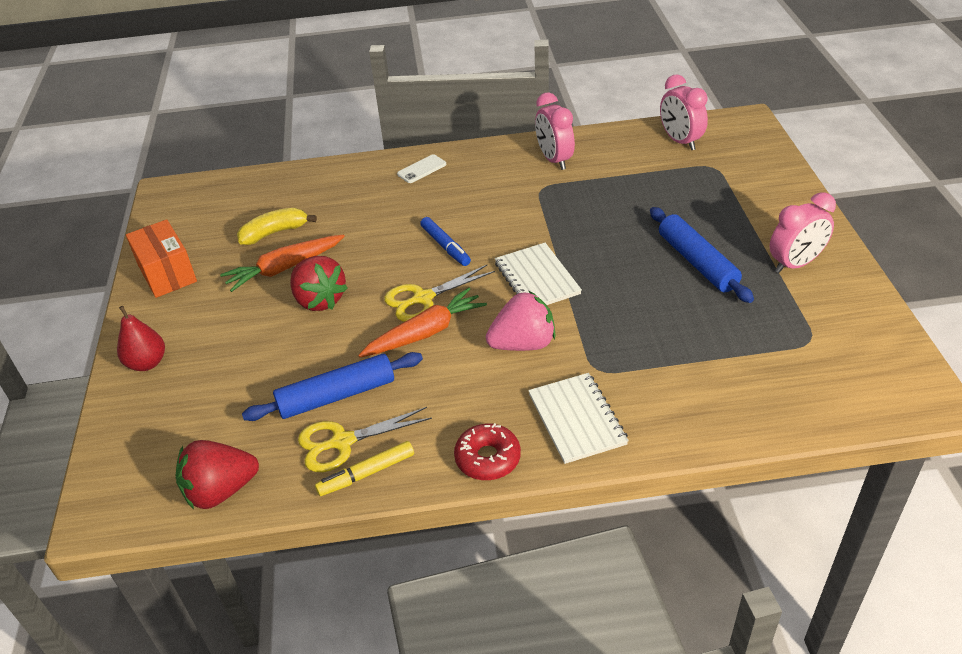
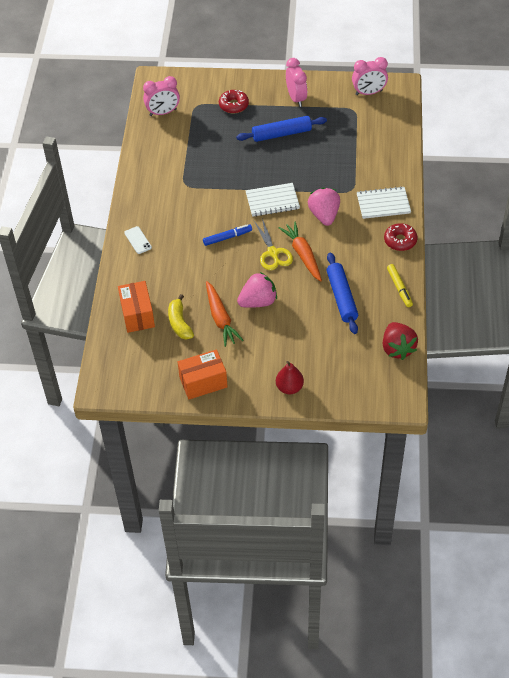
camera: 80 degrees left, 10 degrees up
(288, 195) = (137, 314): none -> orange box
(319, 300) = (258, 301): red strawberry -> pink strawberry
(342, 442) = (376, 296): yellow scissors -> none
(554, 160) = (157, 173): pink clock -> pink clock (368, 93)
(735, 201) = (233, 105): none -> red donut

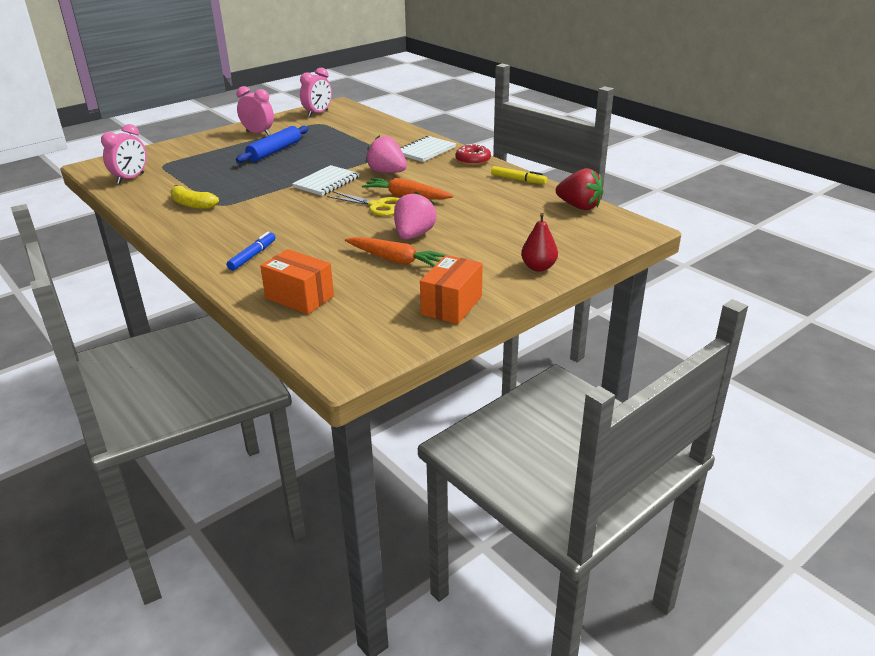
camera: 45 degrees left, 20 degrees down
(138, 240) = (220, 253): white phone -> none
(179, 323) = (357, 281): yellow banana -> yellow banana (192, 205)
(227, 237) = (317, 215): blue marker -> blue marker (252, 256)
(233, 105) = (202, 153): red donut -> none
(341, 297) = (482, 202): blue rolling pin -> none

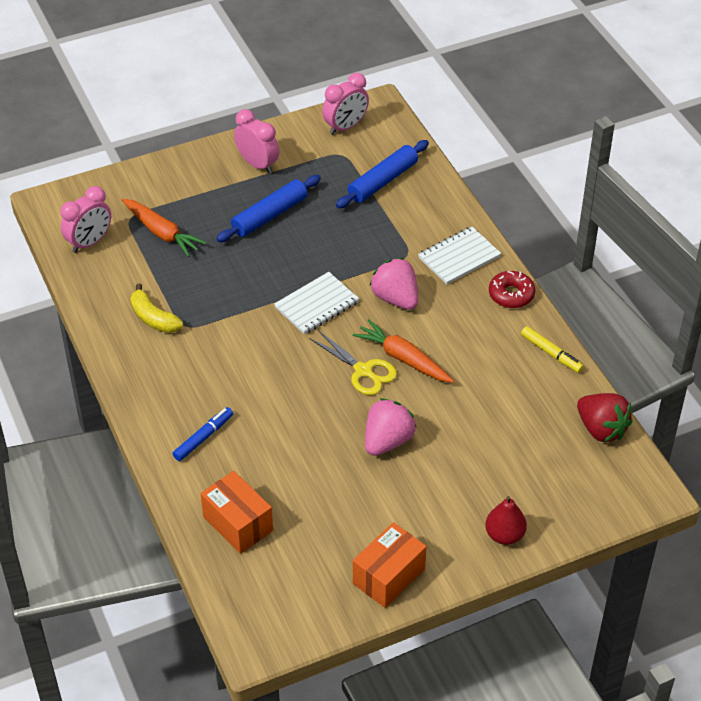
camera: 15 degrees right, 15 degrees up
(354, 129) = (383, 181): none -> blue rolling pin
(395, 260) = (354, 483): orange carrot -> orange carrot (162, 233)

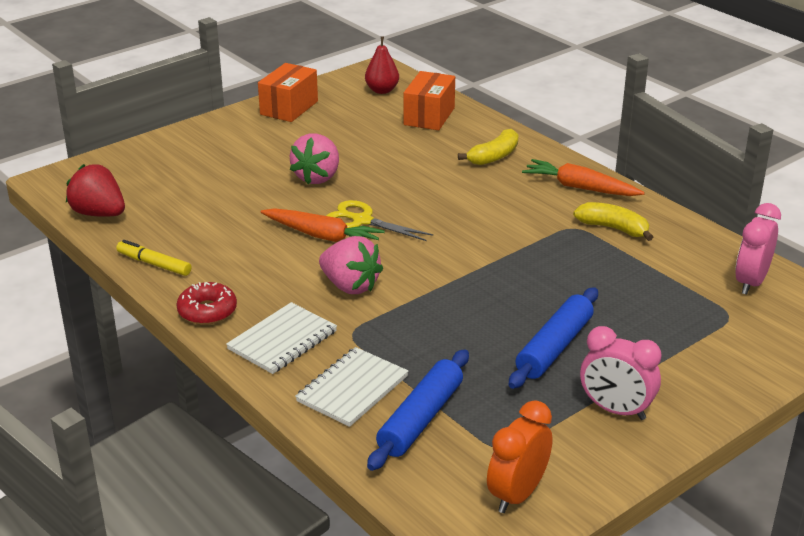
camera: 165 degrees right, 15 degrees down
(162, 233) = (674, 306): orange carrot -> orange carrot (579, 187)
(203, 437) = (494, 156): blue marker -> yellow banana
(238, 524) = (429, 116): orange box -> orange box turned 75 degrees clockwise
(317, 305) = (440, 266): white notebook -> white notebook (352, 389)
(345, 127) = (517, 495): pink clock -> orange clock
(504, 535) = (193, 139): red pear -> red pear (382, 90)

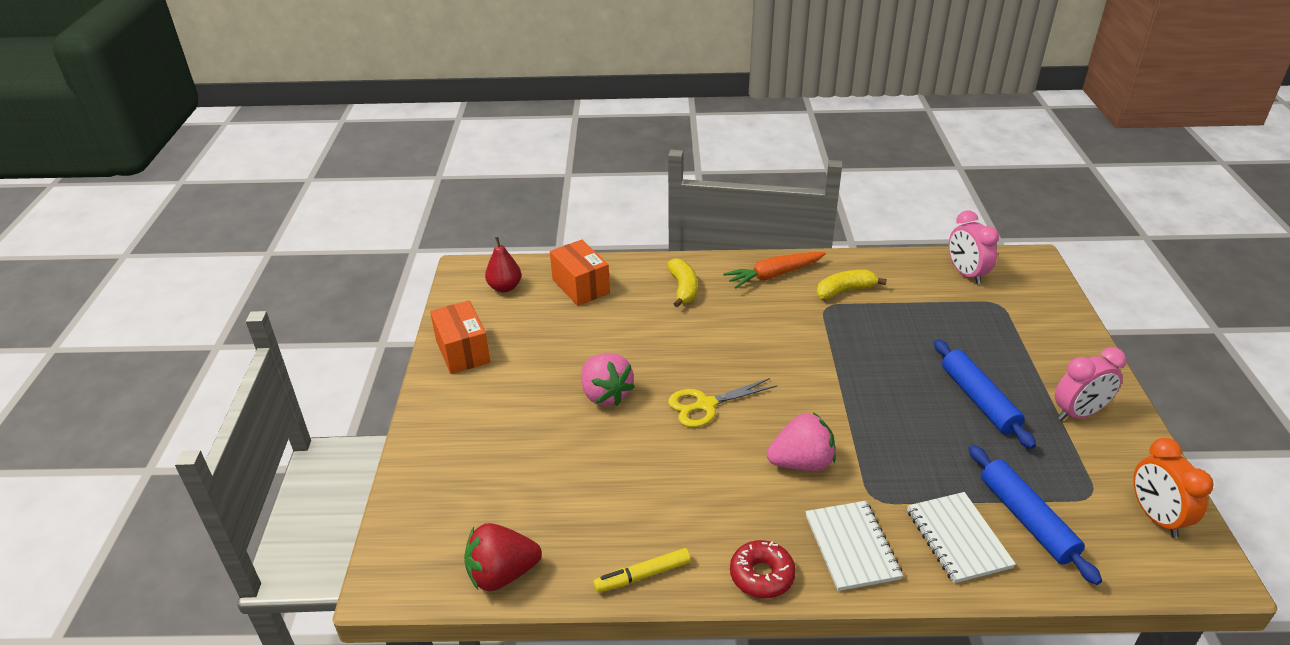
camera: 50 degrees left, 5 degrees up
(322, 236) = (706, 440): orange carrot -> none

